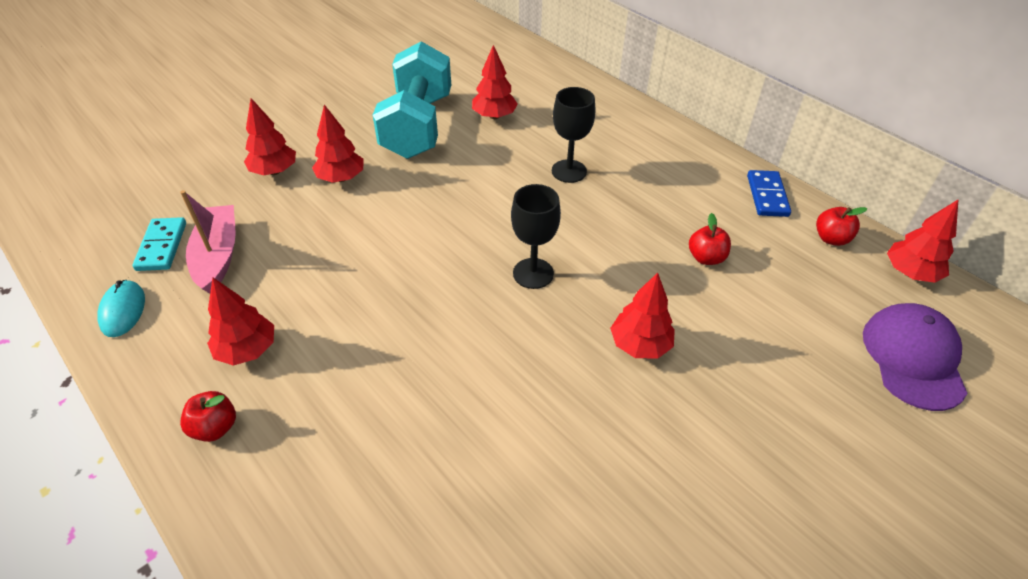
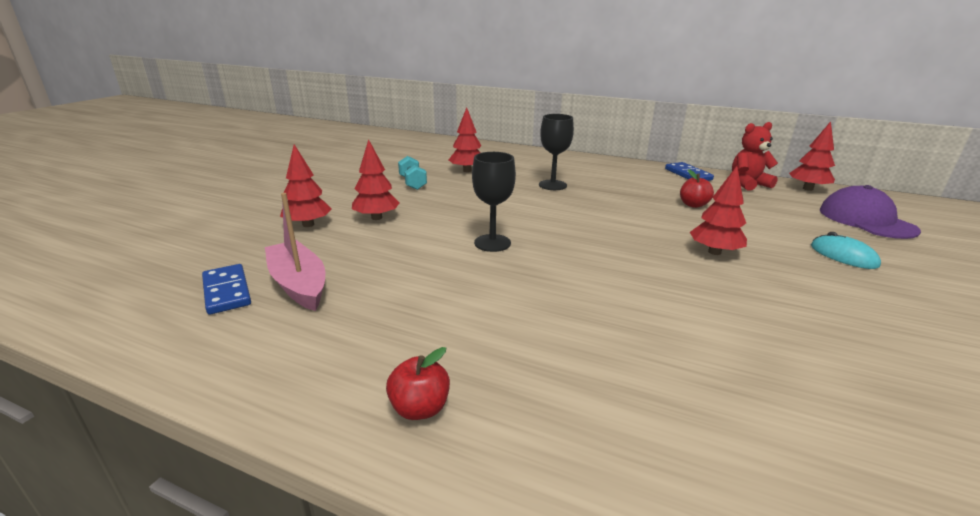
camera: 25 degrees left, 20 degrees down
(123, 310) = (216, 348): turquoise mouse -> turquoise mouse (843, 256)
(162, 246) = (227, 291): turquoise domino -> blue domino
(247, 350) = (396, 339): red tree -> none
(417, 126) = (412, 183): turquoise dumbbell -> turquoise dumbbell, size x0.43
(533, 273) = (593, 235): black goblet -> black goblet (492, 243)
(831, 238) = (748, 184): red apple -> red teddy bear

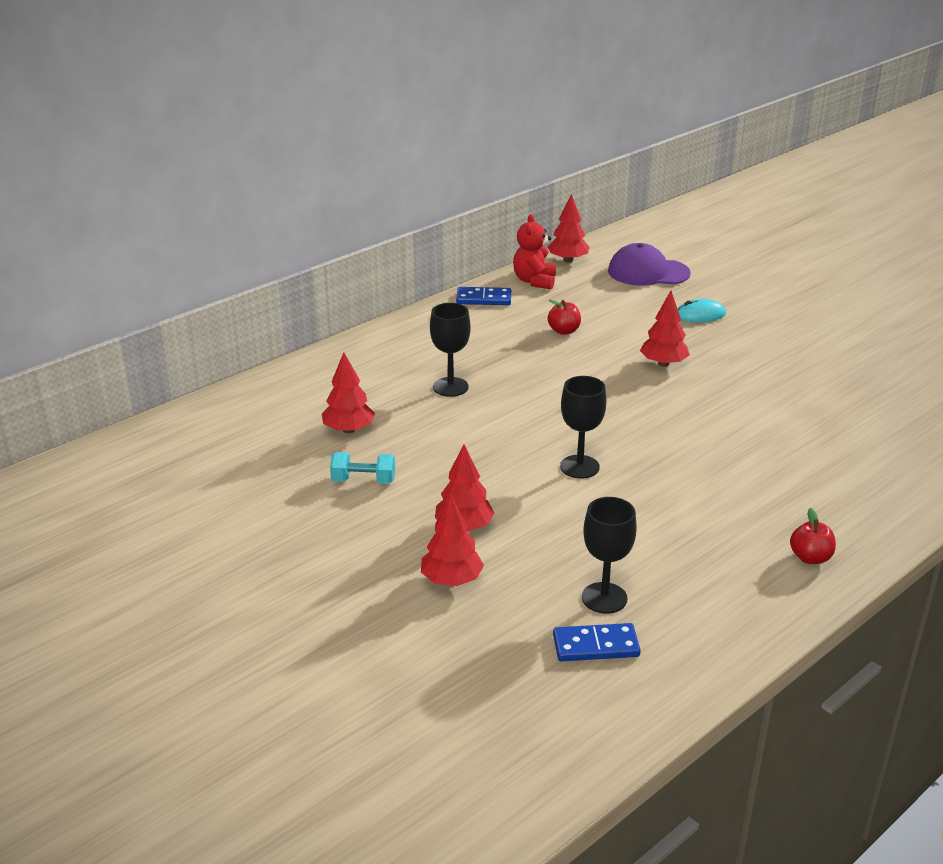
camera: 65 degrees left, 5 degrees up
(298, 284) = (604, 598): pink boat -> black goblet

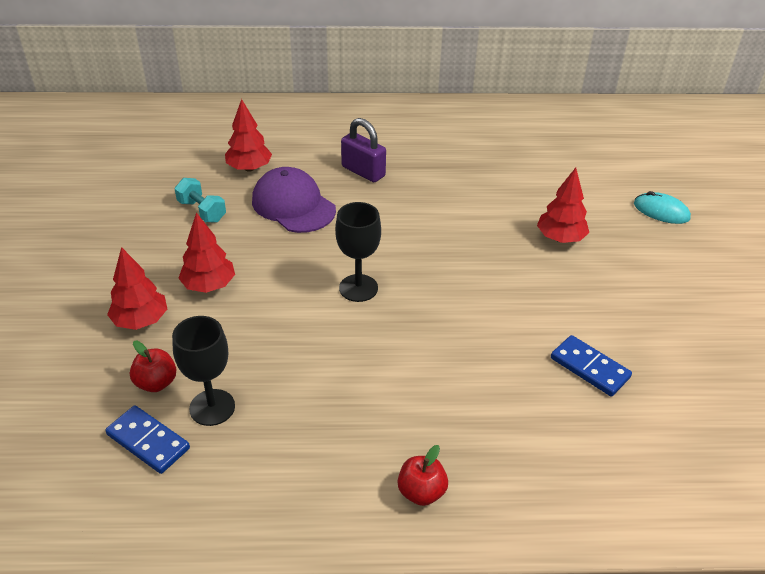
camera: 40 degrees right, 10 degrees up
(450, 387) = (363, 171): black goblet -> purple padlock
(484, 299) = (493, 113): blue domino -> blue domino (590, 368)
(534, 281) = (556, 116): red teddy bear -> none
(564, 331) = (517, 168): red apple -> red apple (156, 383)
(568, 260) = (611, 110): red tree -> none
(648, 272) = (669, 151): purple cap -> purple cap (293, 205)

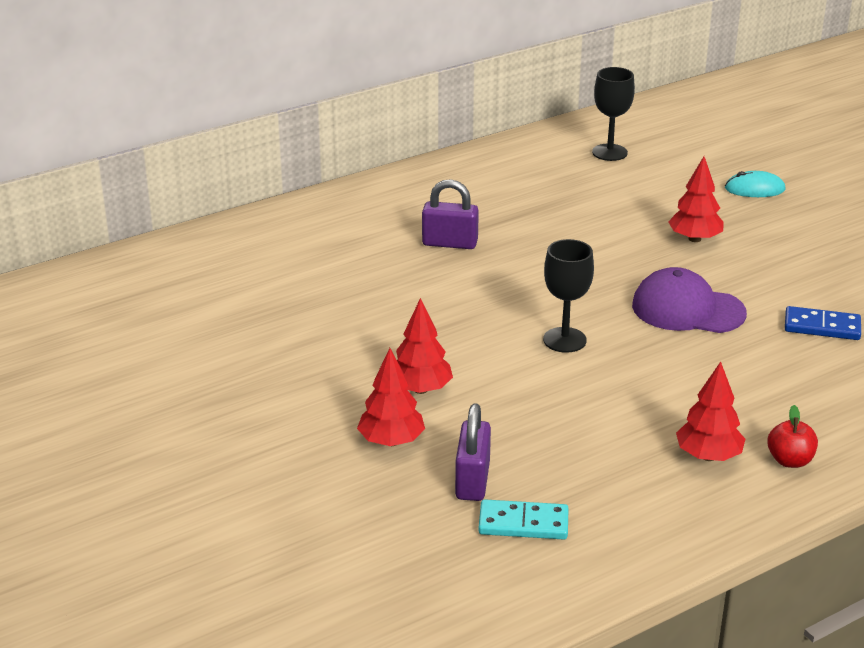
camera: 30 degrees left, 10 degrees down
(148, 441) = (523, 523): blue domino -> turquoise domino
(156, 383) = (472, 480): red apple -> purple padlock
(202, 211) = (328, 331): turquoise dumbbell -> none
(212, 407) = (548, 477): black goblet -> black goblet (609, 152)
(249, 168) = (328, 278): red tree -> red tree (708, 456)
(293, 205) = (416, 295): purple cap -> purple cap (687, 309)

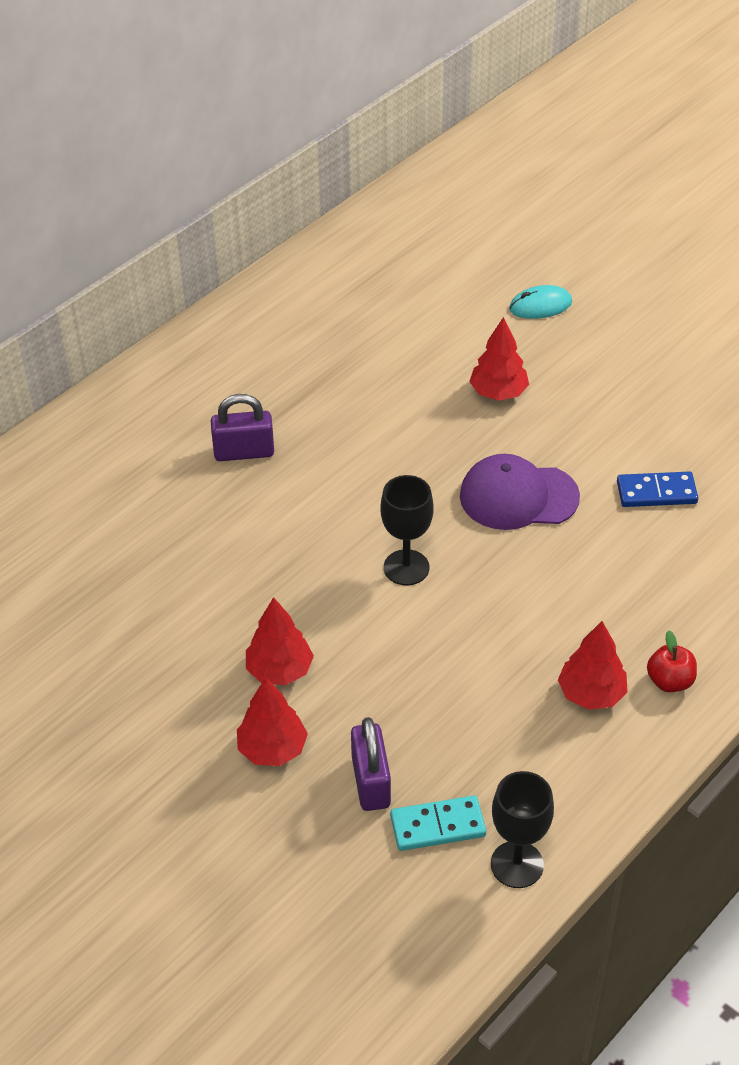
camera: 15 degrees left, 15 degrees up
(609, 152) = (374, 279): black goblet -> black goblet (517, 864)

